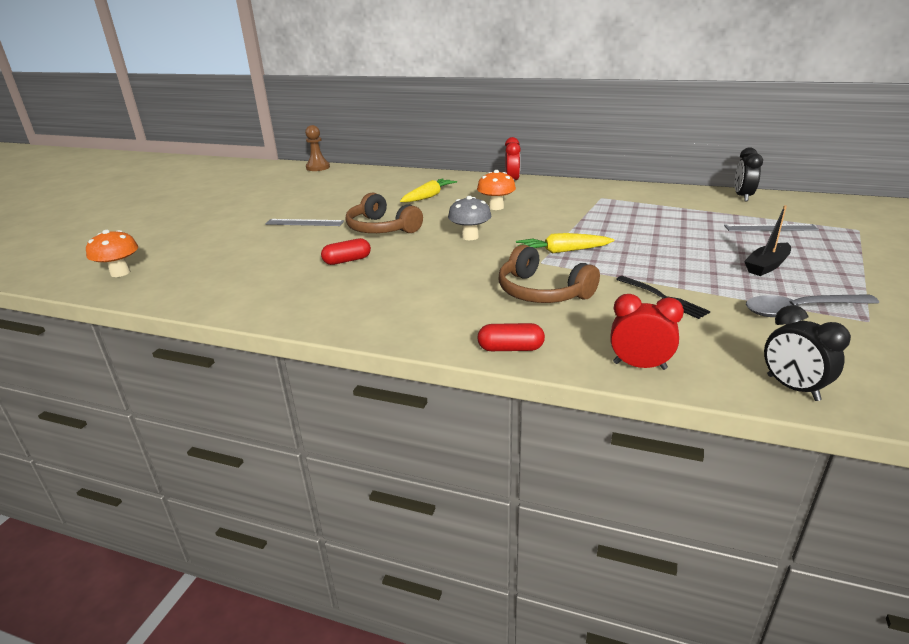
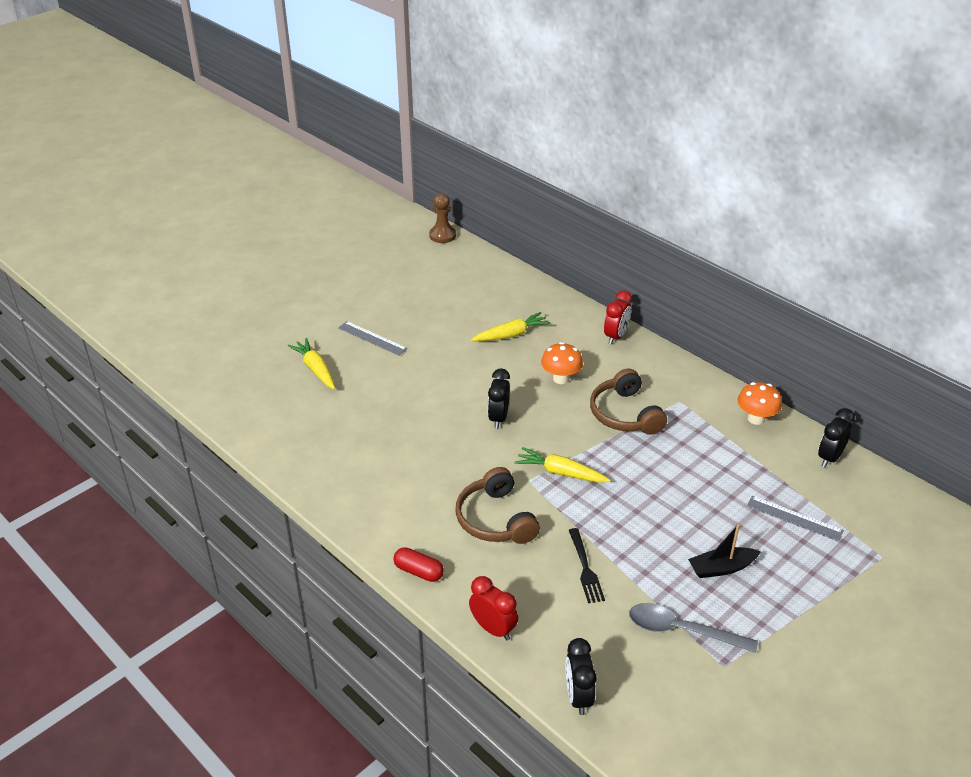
camera: 25 degrees right, 10 degrees up
(120, 273) = (197, 360): orange mushroom -> orange mushroom (756, 419)
(262, 250) = (315, 369): none -> yellow carrot
(347, 260) = (373, 412): red capsule -> none
(381, 228) = (431, 374): brown headphones -> brown headphones (625, 414)
(470, 237) = (498, 418): grey mushroom -> black clock

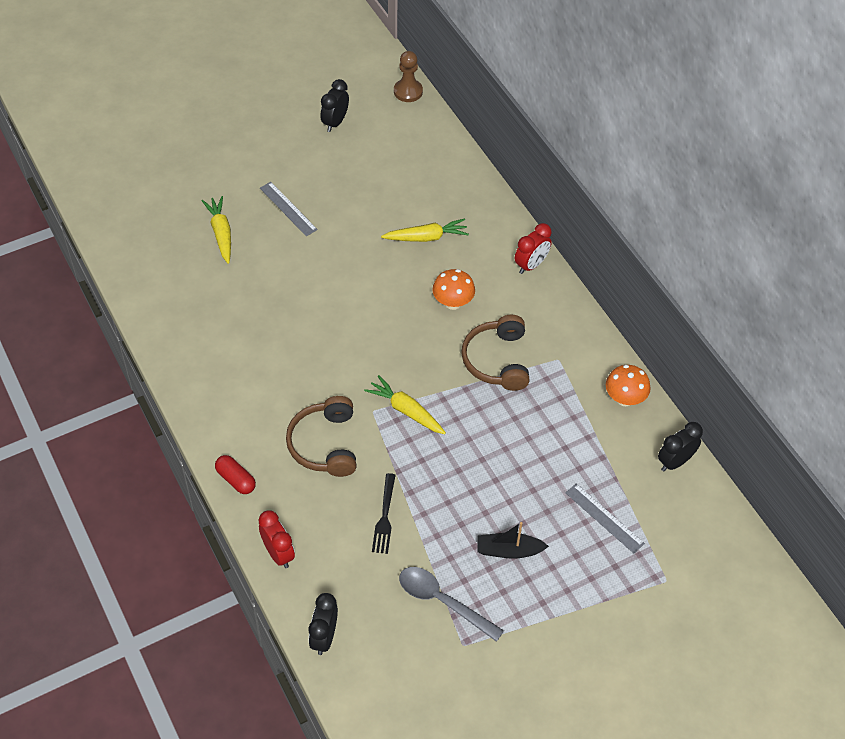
camera: 15 degrees right, 15 degrees up
(498, 418) = (373, 334): black clock -> black clock (335, 122)

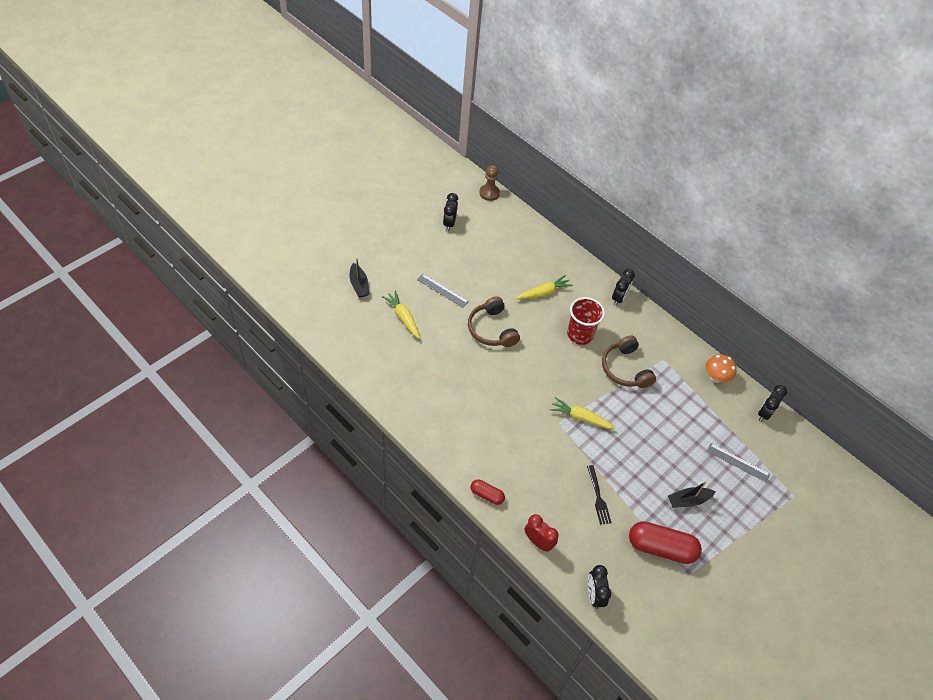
camera: 20 degrees left, 0 degrees up
(180, 181) = (359, 285): none -> black boat
(325, 444) = (537, 454): brown headphones -> brown headphones (491, 329)
(442, 601) = (661, 548): grey spoon -> red capsule
(453, 303) = (580, 335): orange mushroom -> red cup
(531, 265) = (619, 298): red clock -> black clock

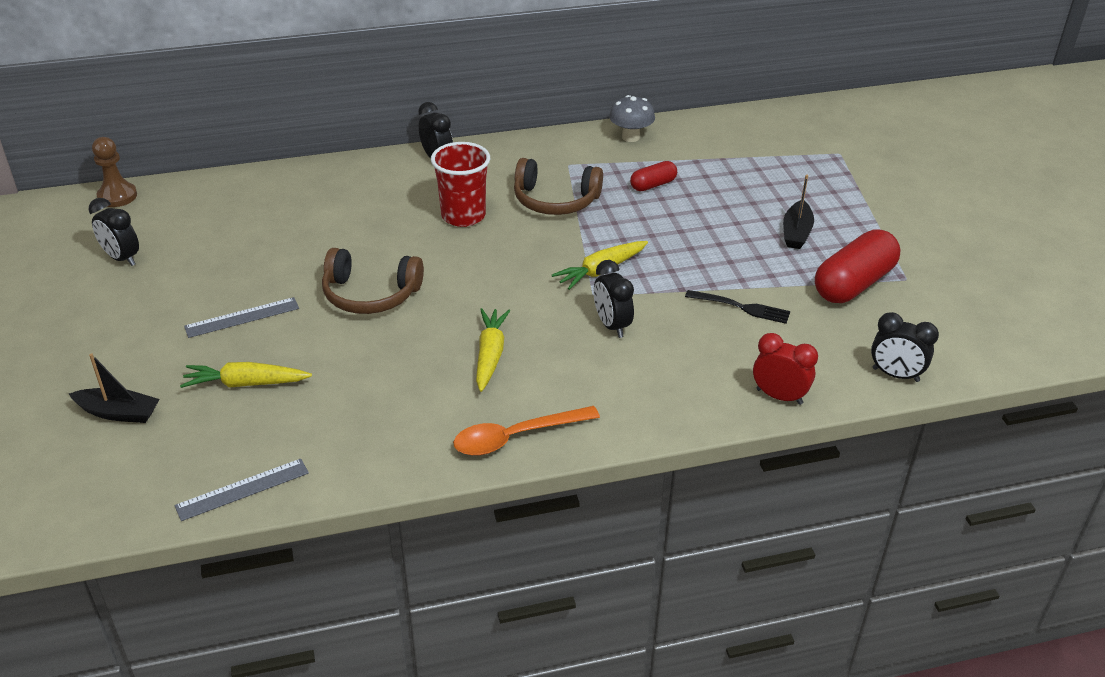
camera: 55 degrees left, 15 degrees down
(436, 438) = (516, 437): none -> orange spoon
(487, 495) = (664, 420): red capsule -> red capsule (653, 185)
(538, 542) = (779, 396): red clock -> red clock turned 45 degrees clockwise
(543, 292) = (357, 219): yellow carrot -> yellow carrot (490, 355)
(715, 377) = (630, 137): orange mushroom -> grey mushroom
(738, 462) = (766, 172): grey ruler -> grey ruler (242, 489)
(764, 413) = (711, 125): black clock -> black clock (612, 325)

